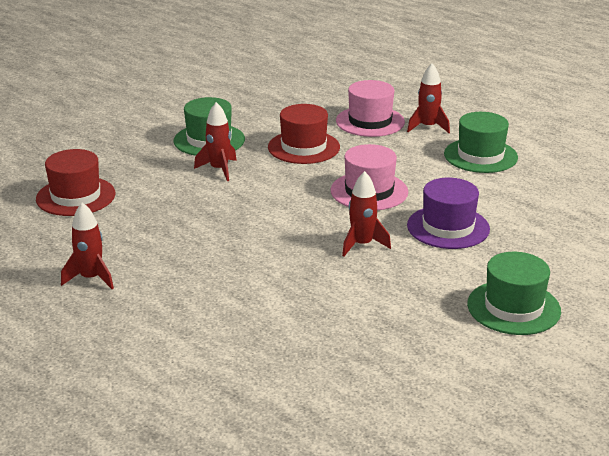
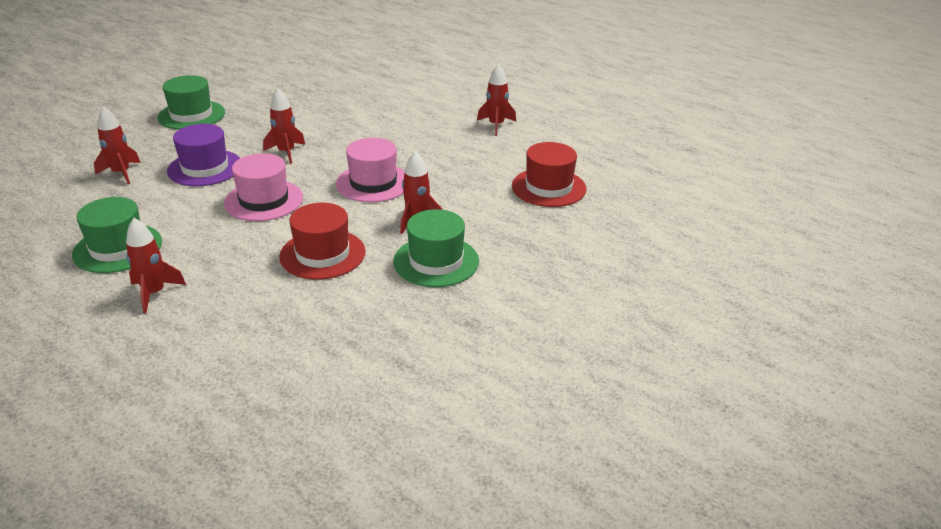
camera: 175 degrees right, 5 degrees up
(370, 121) = (227, 301): pink hat -> pink hat (373, 183)
(537, 223) = (121, 173): none -> red rocket

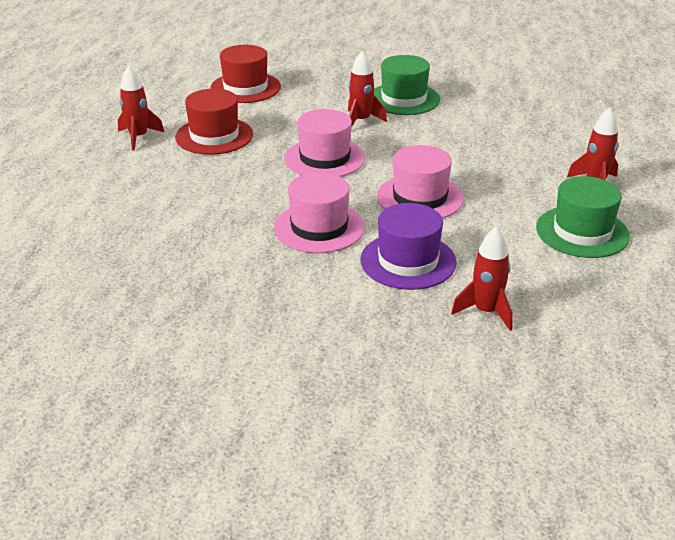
camera: 120 degrees left, 0 degrees up
(191, 115) = (299, 348): green hat -> none
(286, 152) = (319, 227): red rocket -> pink hat
(322, 254) = (454, 140): red hat -> red hat (214, 136)

